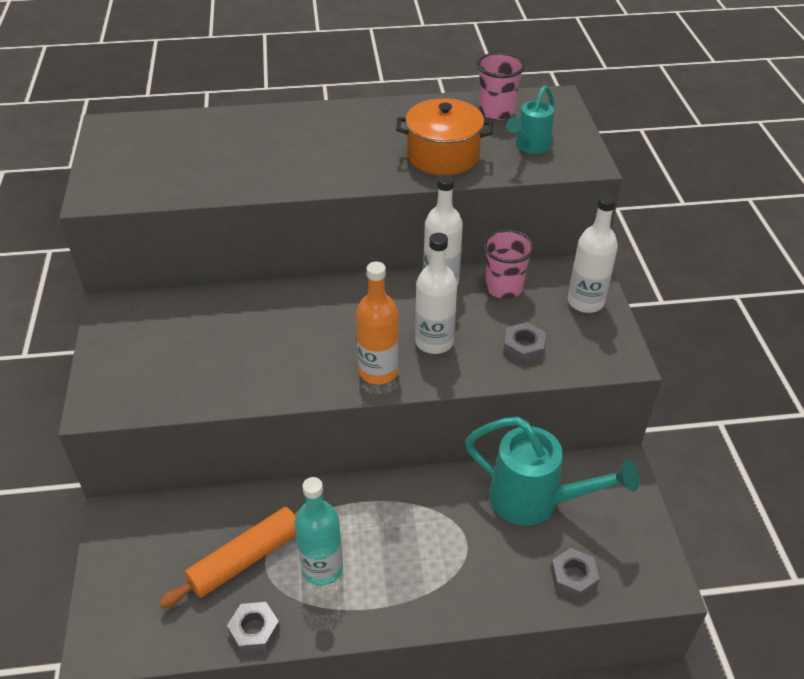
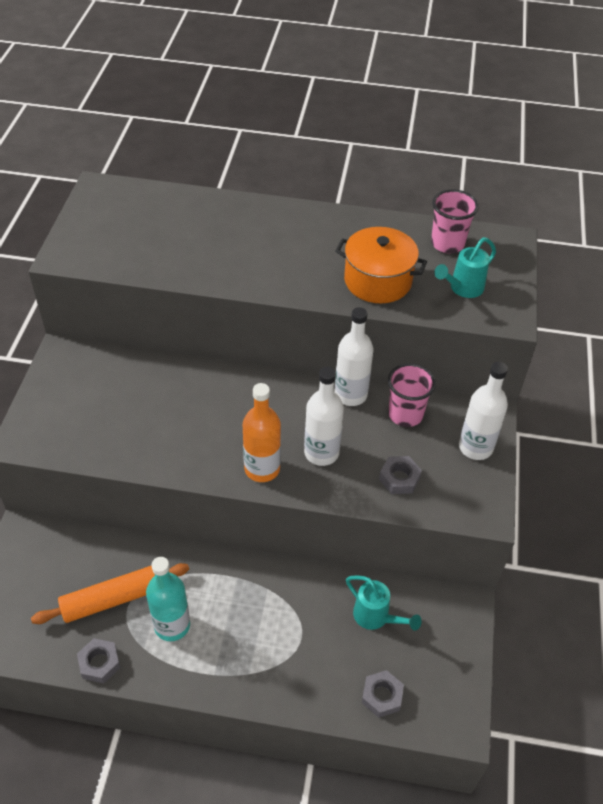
camera: 15 degrees right, 5 degrees up
(536, 501) = (376, 617): turquoise watering can -> turquoise watering can, size x0.57

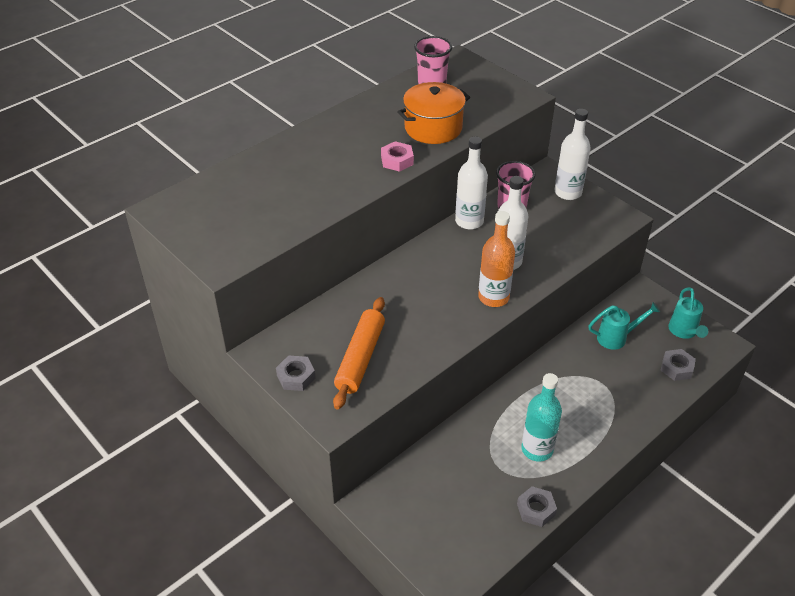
camera: 50 degrees left, 5 degrees down
(113, 599) = (485, 473): orange rolling pin -> orange rolling pin (360, 358)
(302, 283) = (397, 160): none -> pink nut
(399, 478) = (562, 238): grey nut -> grey nut (296, 377)
(462, 289) = (480, 99): turquoise watering can -> turquoise watering can (684, 332)

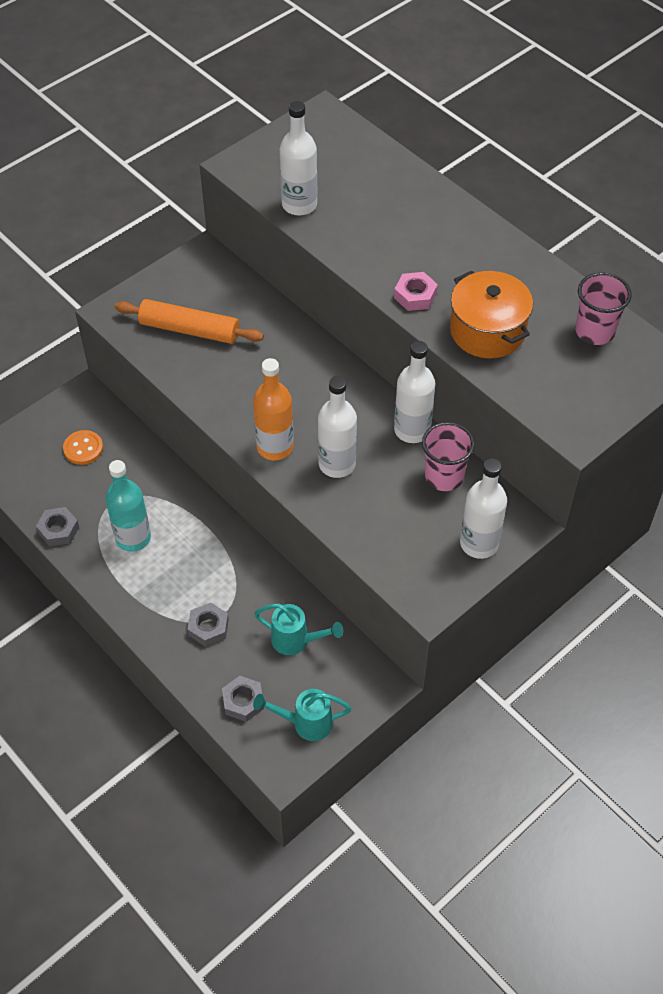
camera: 90 degrees right, 10 degrees up
(283, 223) = (299, 205): none -> white bottle
(296, 377) = (169, 282): grey nut -> grey nut (208, 627)
(438, 498) = (83, 448): none -> orange button
(617, 338) = (296, 641): turquoise watering can -> turquoise watering can turned 60 degrees counterclockwise

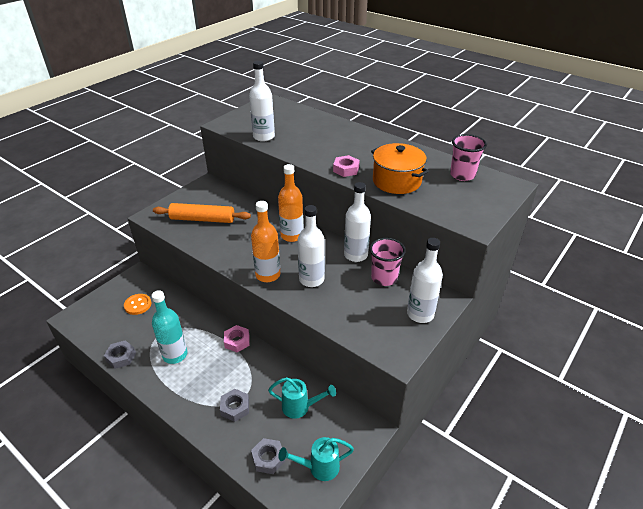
camera: 10 degrees left, 15 degrees down
(222, 529) = (237, 341): none -> pink nut
(322, 380) = (292, 235): none -> orange bottle

